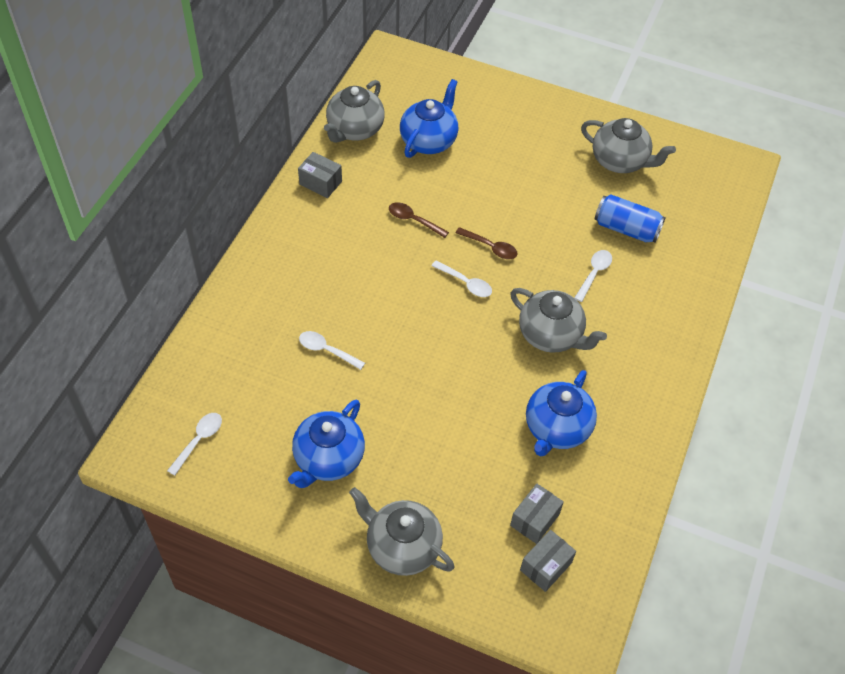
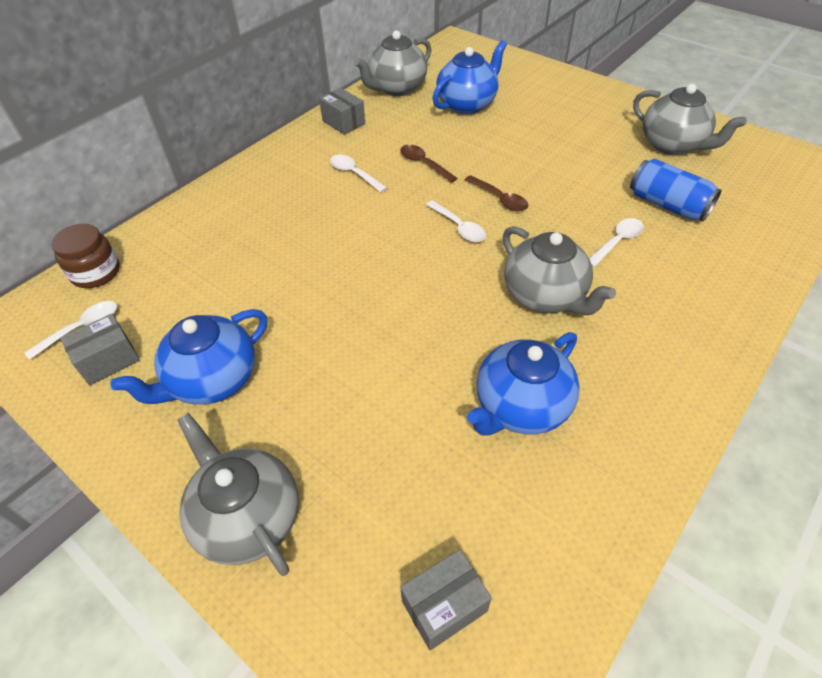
camera: 20 degrees right, 5 degrees down
(178, 389) = (96, 272): none -> brown jar
(327, 350) = (273, 265): white spoon -> white spoon (354, 174)
(535, 520) = (450, 526): grey box -> grey box (108, 360)

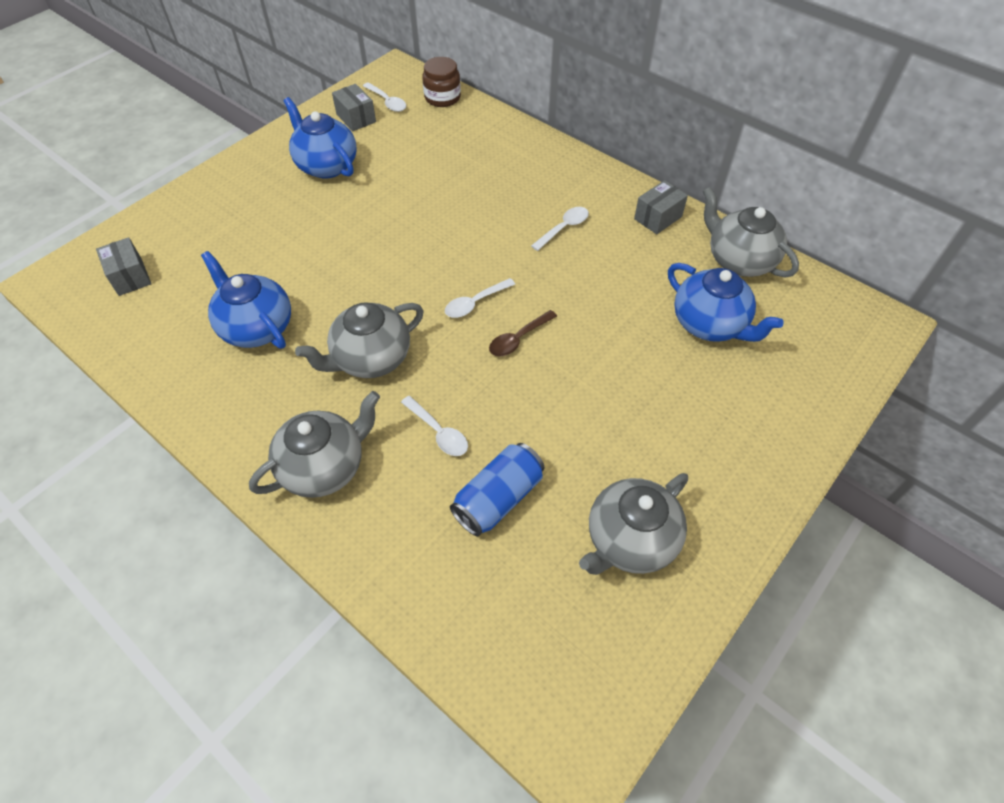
camera: 90 degrees right, 5 degrees up
(248, 518) = (218, 192): grey teapot -> grey teapot (324, 467)
(424, 164) = (581, 280): brown spoon -> none

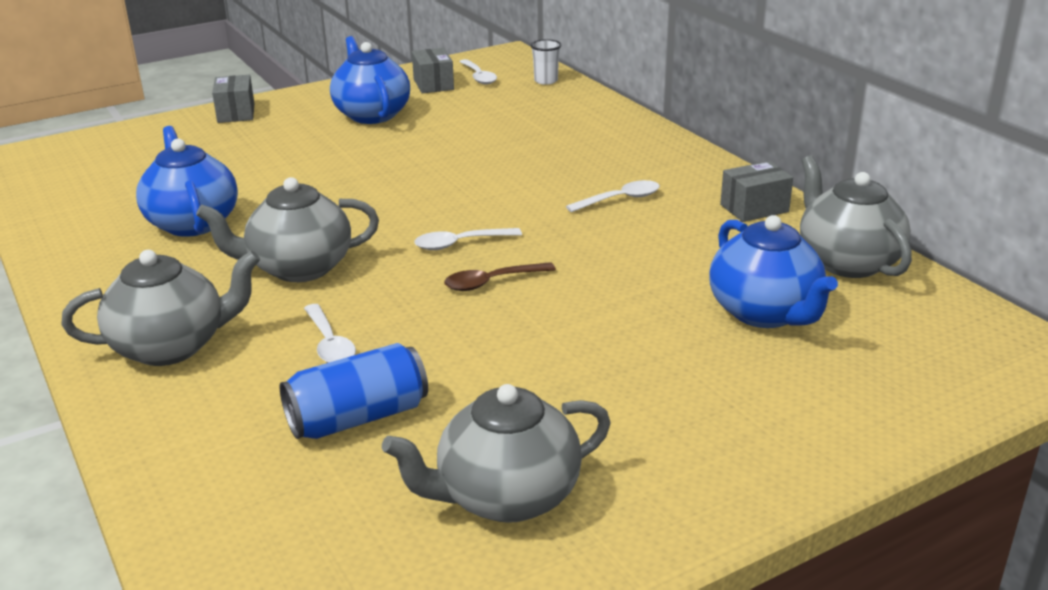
camera: 20 degrees right, 25 degrees down
(130, 277) = (96, 165): grey box -> grey box (236, 113)
(442, 97) = (546, 81): brown jar -> white cup

